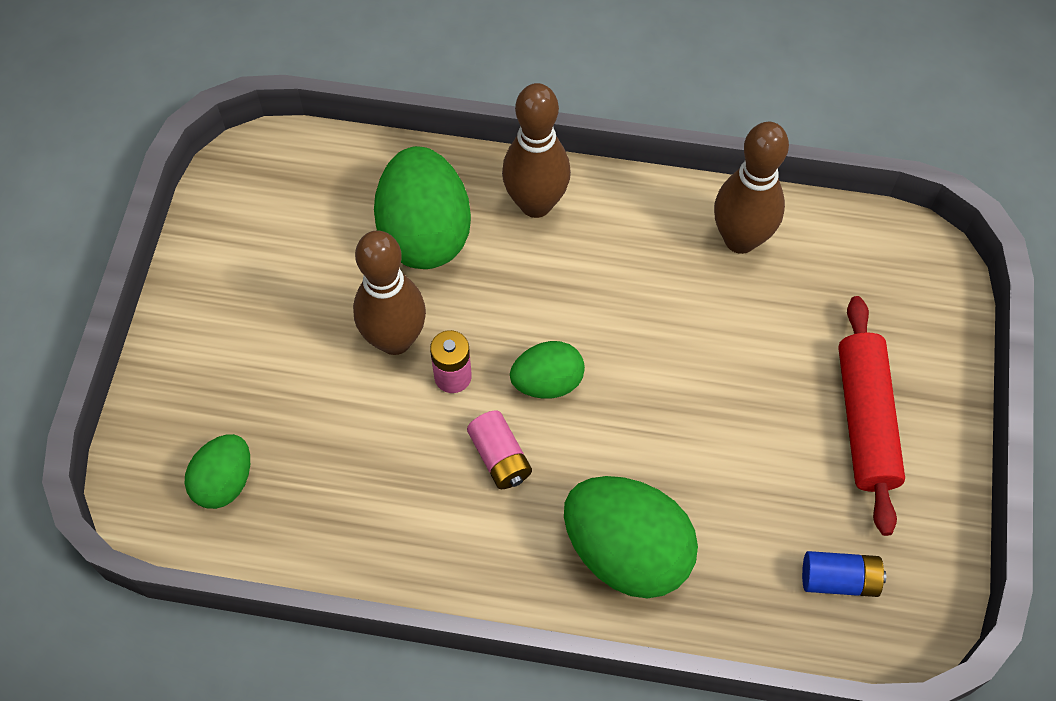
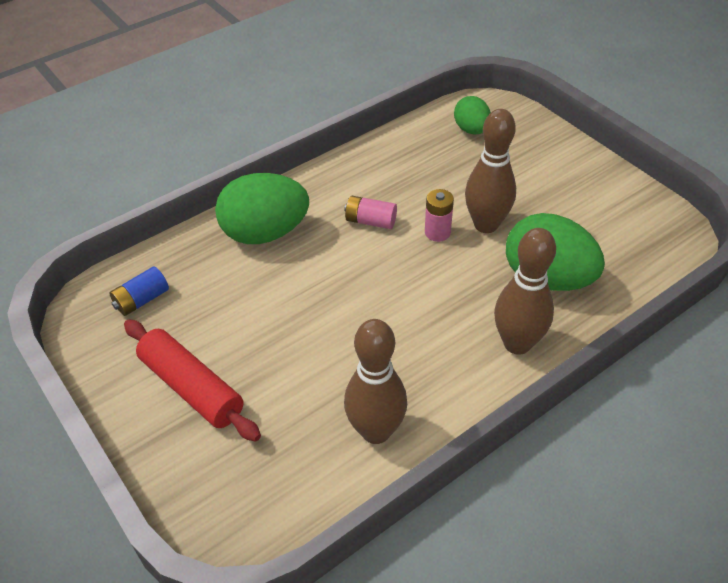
camera: 135 degrees right, 15 degrees down
(547, 382) = (389, 266): green egg -> none

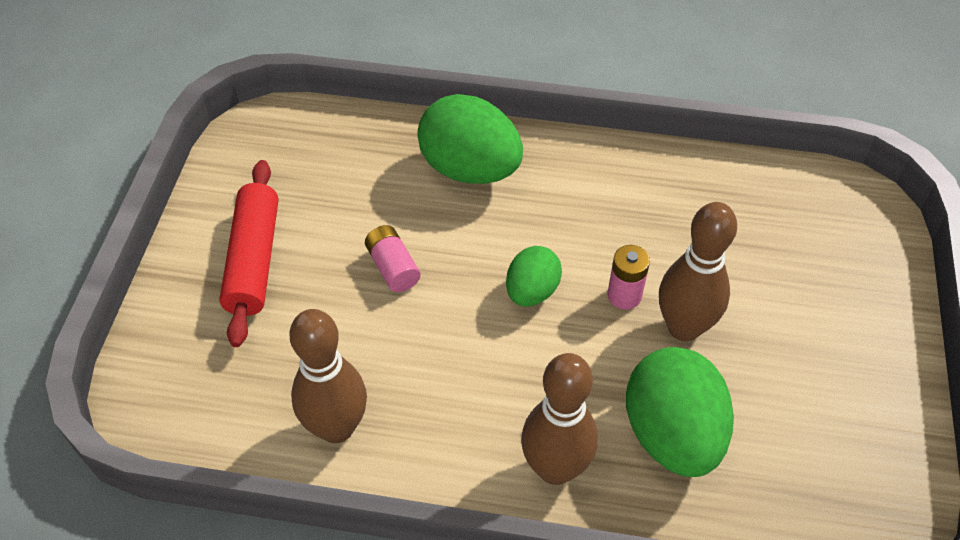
camera: 45 degrees right, 5 degrees up
(142, 300) = (306, 152): blue battery -> none
(370, 221) = (575, 232): pink battery -> pink battery (393, 267)
(471, 130) = (805, 215): green egg -> green egg (532, 291)

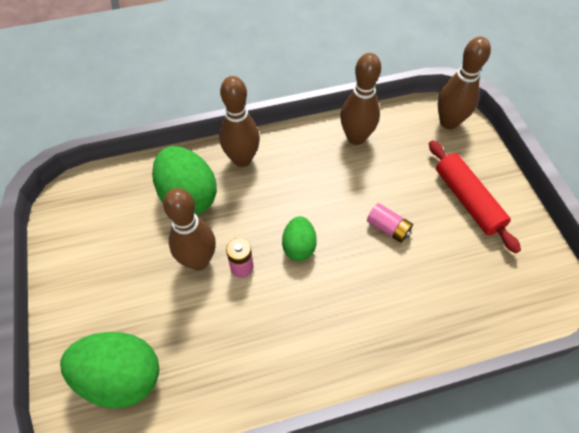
camera: 155 degrees right, 5 degrees up
(162, 390) = (448, 122): none -> brown bowling pin
(470, 169) = (389, 323): green egg -> green egg (121, 377)

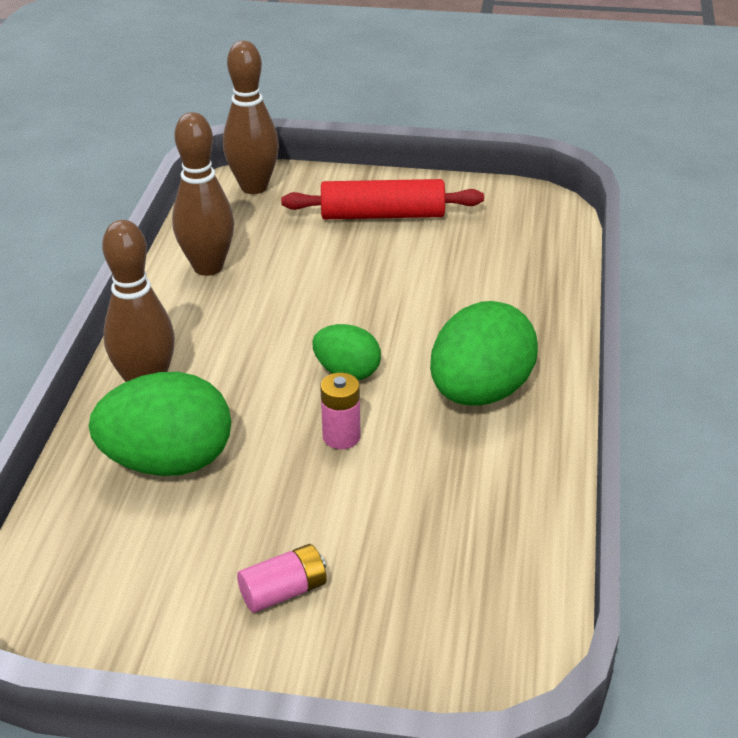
camera: 65 degrees left, 20 degrees down
(121, 377) = (443, 613): green egg -> green egg (480, 393)
(198, 260) = (297, 480): brown bowling pin -> none
(388, 228) = (376, 287): pink battery -> pink battery (283, 591)

